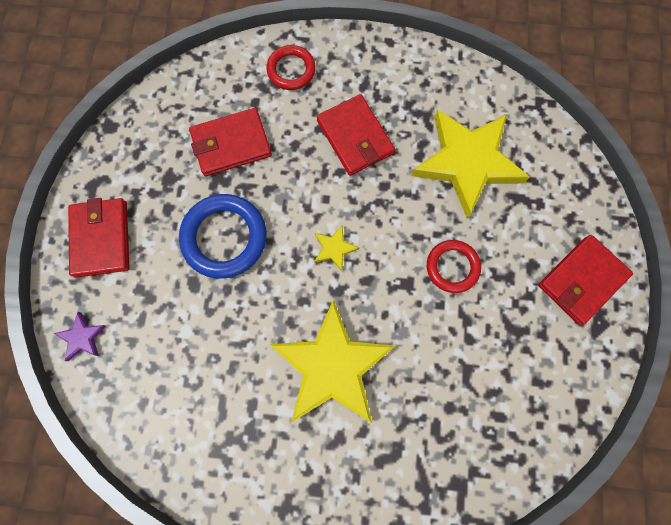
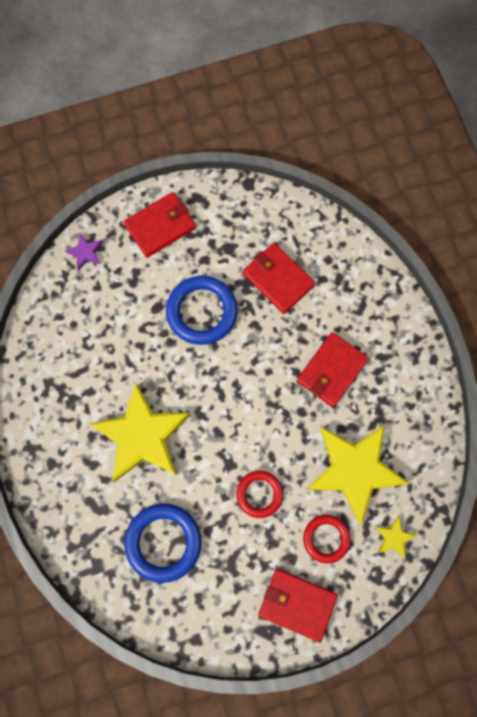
camera: 65 degrees right, 0 degrees up
(291, 70) = (365, 293): red ring -> red ring (326, 538)
(334, 248) = (231, 396): yellow star -> yellow star (394, 537)
(462, 394) = (163, 542): none -> blue ring

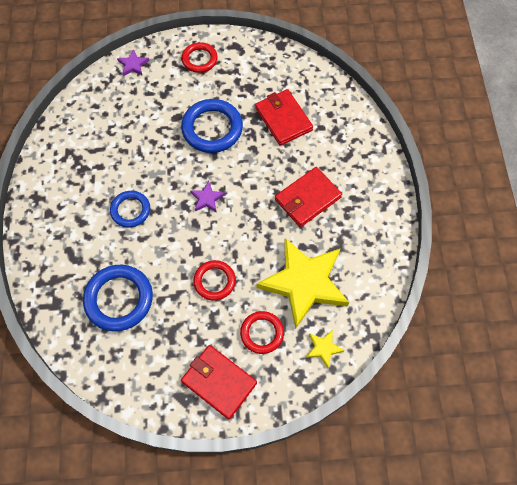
camera: 15 degrees right, 10 degrees down
(142, 436) = (130, 210): yellow star -> blue ring
(160, 226) = (199, 59): red wallet -> red ring
(222, 399) = (207, 198): none -> purple star

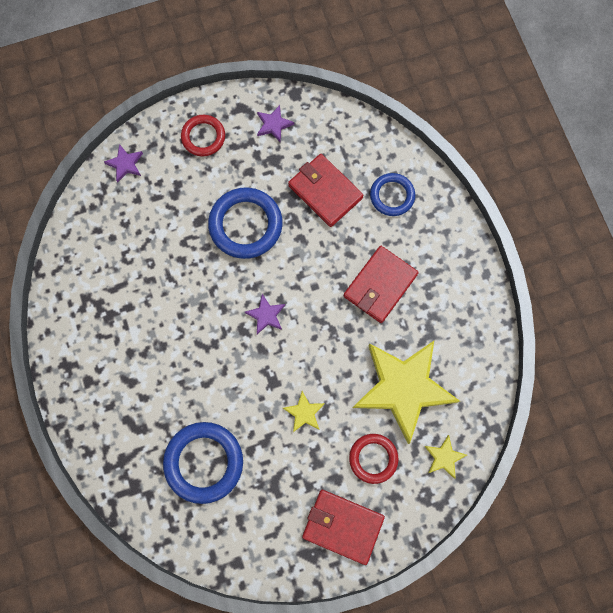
camera: 15 degrees left, 10 degrees up
(130, 210) = (182, 352): blue ring -> blue ring (392, 196)
(214, 281) = (304, 412): red ring -> yellow star
(257, 63) = (273, 125): none -> purple star

